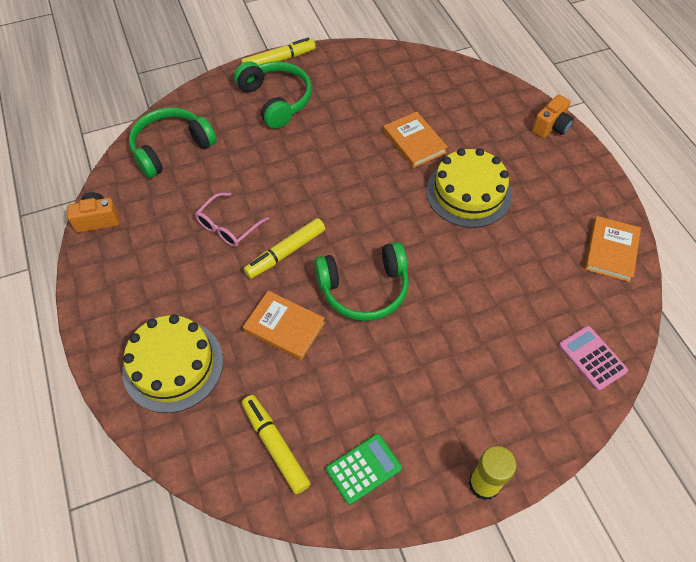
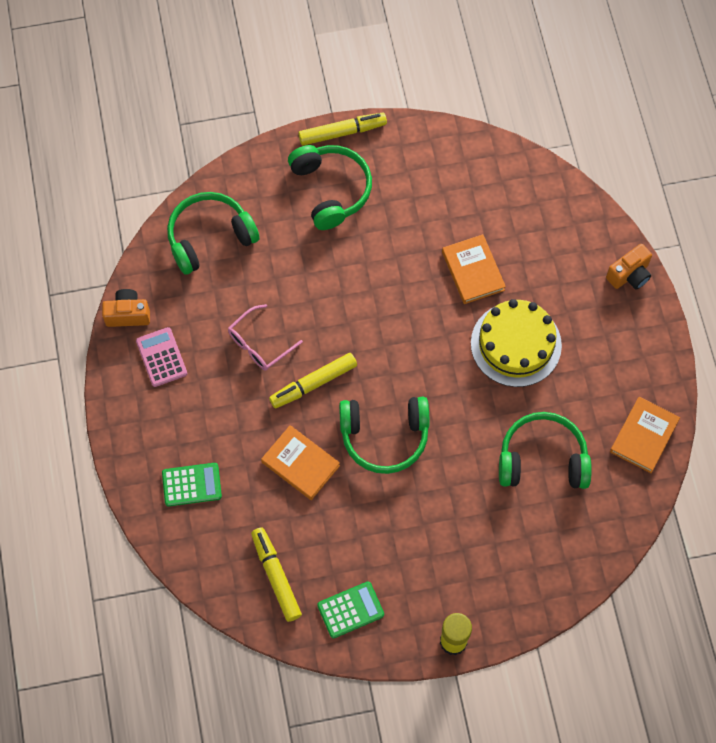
camera: 10 degrees right, 10 degrees up
(173, 365) = (191, 485): yellow cake -> green calculator
(522, 285) = (542, 459): none -> green headphones
(592, 358) = (587, 544): pink calculator -> pink calculator (161, 357)

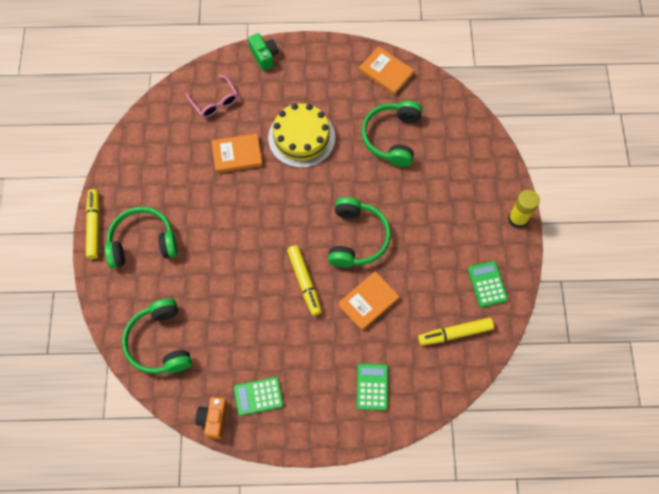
camera: 80 degrees left, 0 degrees up
(161, 357) = (258, 396): pink calculator -> green calculator
(260, 343) = (263, 317): pink glasses -> pink glasses (215, 101)
(629, 275) = (264, 56): orange camera -> green camera

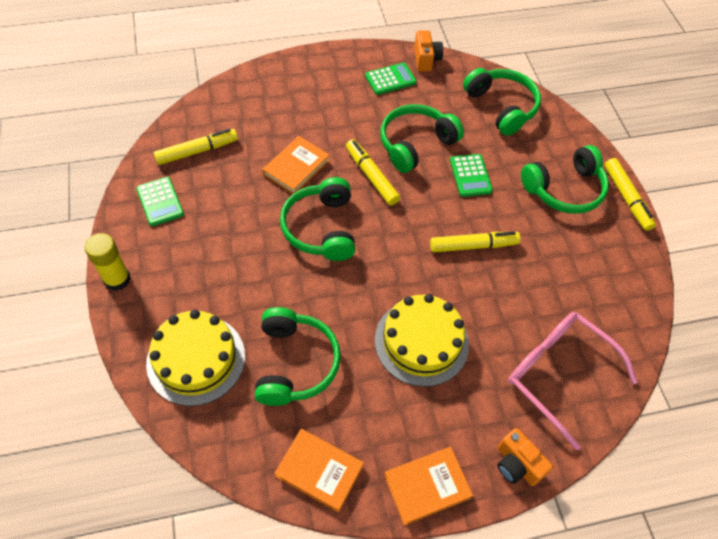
camera: 165 degrees right, 10 degrees down
(215, 101) = (559, 375): pink glasses -> pink glasses, size x1.70
(237, 155) = (499, 304): orange book -> orange book (427, 486)
(239, 204) = (473, 246): none -> yellow marker
(256, 311) = (415, 144): none -> green headphones
(264, 56) = (516, 464): green camera -> orange camera
(372, 387) = (281, 98): green calculator -> green calculator (470, 176)
(459, 151) = (196, 359): none -> yellow cake

